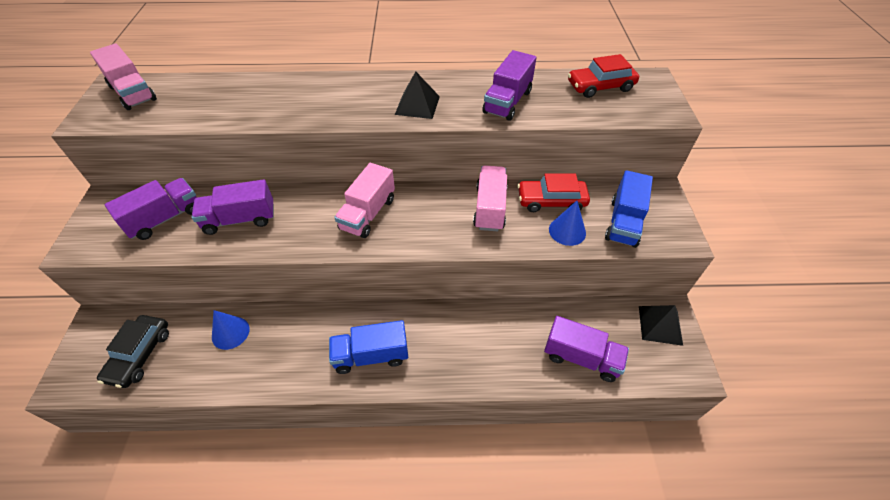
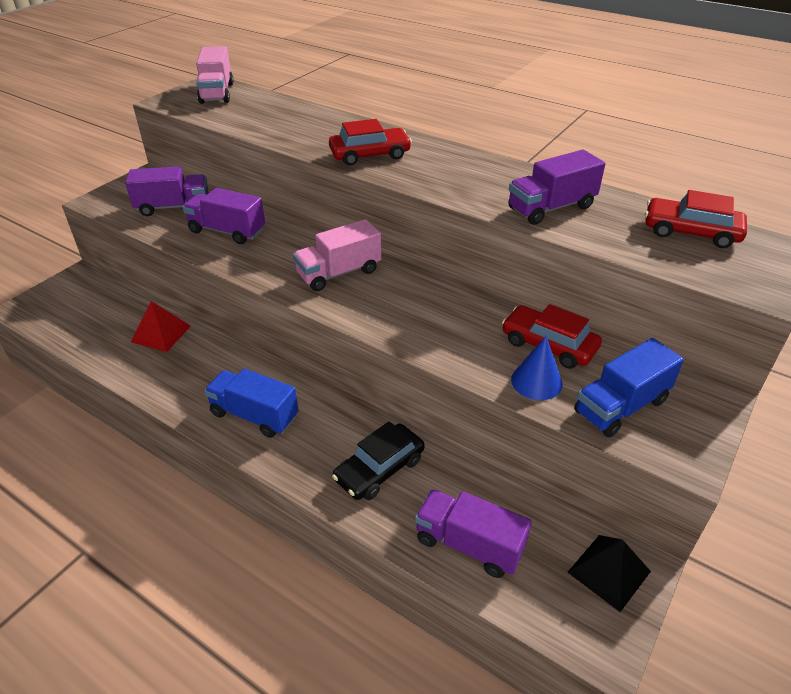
camera: 35 degrees right, 10 degrees down
(139, 355) = (85, 315): black car -> black car (379, 469)
(230, 332) = (161, 333): blue cone -> red pyramid
(338, 106) = (370, 155): none -> red car
(417, 105) = (447, 178): black pyramid -> none
(490, 208) = (468, 321): pink truck -> none
(581, 357) = (469, 544): purple truck -> purple truck turned 150 degrees clockwise

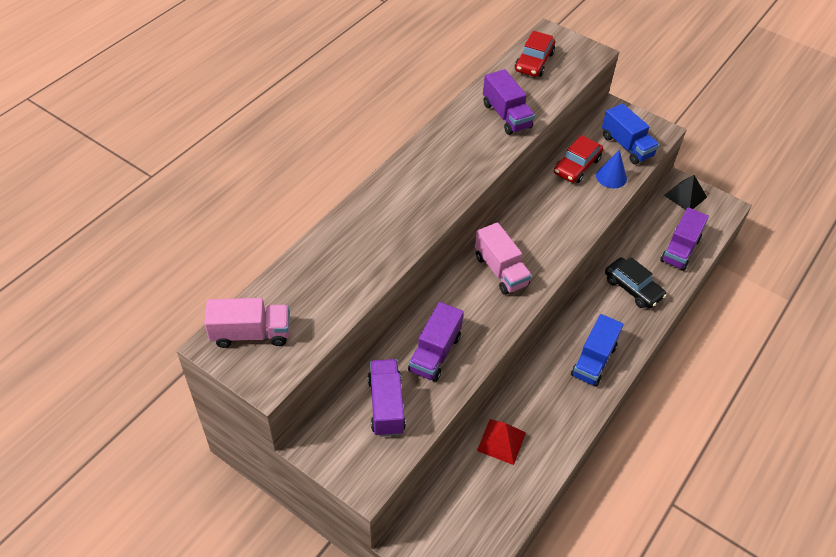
camera: 90 degrees left, 10 degrees up
(370, 155) = (418, 207): red car -> none

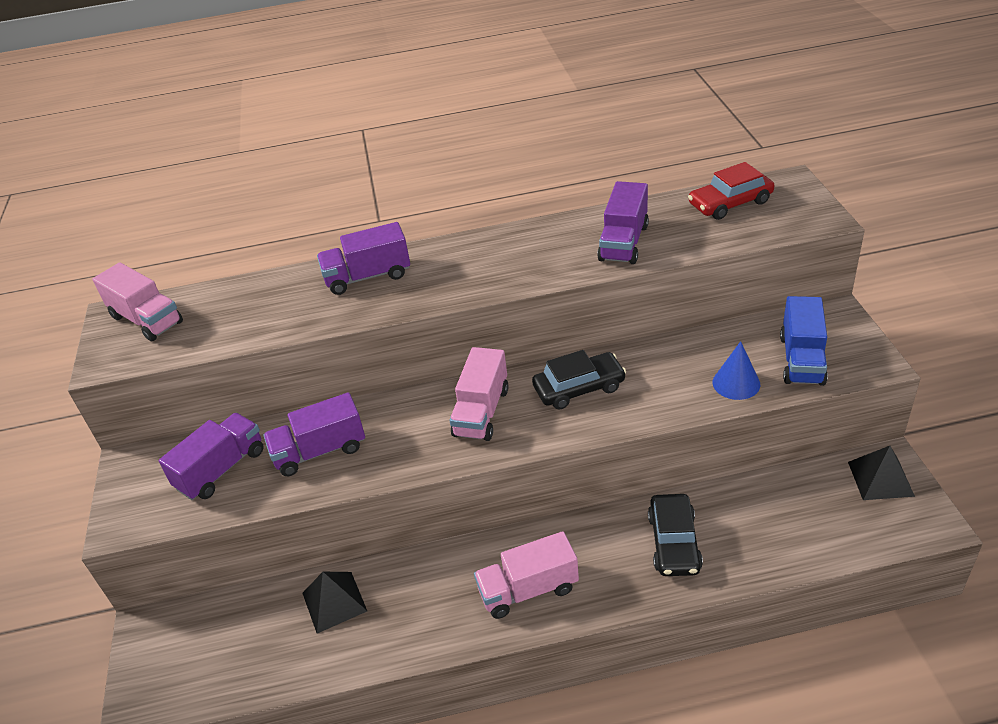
camera: 50 degrees right, 10 degrees down
(501, 441) = (334, 601): red pyramid -> black pyramid
(536, 224) = (579, 388): none -> black car
(577, 166) = (706, 352): red car -> none
(593, 360) = (528, 590): blue truck -> pink truck
(680, 250) = (794, 536): purple truck -> purple truck (367, 276)

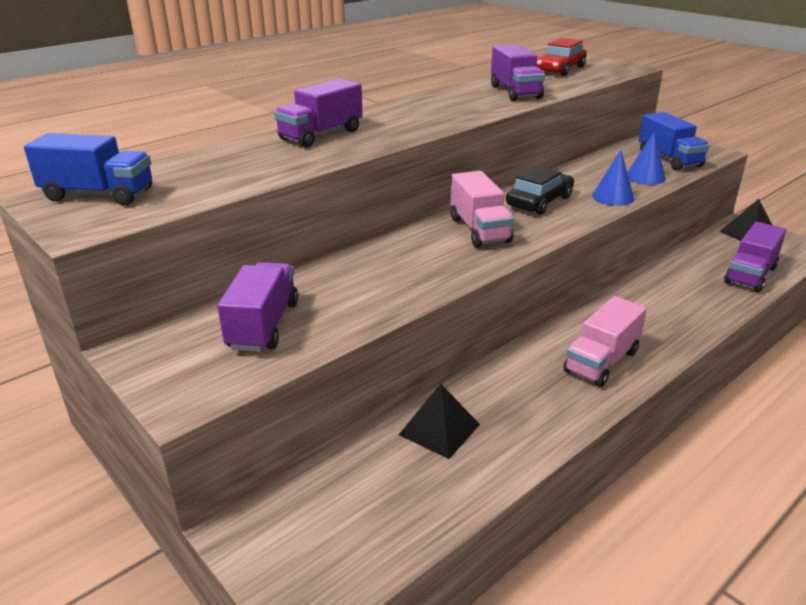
camera: 35 degrees left, 10 degrees down
(146, 320) = (98, 195): pink truck -> blue truck
(320, 451) = (358, 287): purple truck -> purple truck (750, 275)
(662, 405) = (613, 197): none -> blue cone
(674, 542) = (670, 301): black car -> none

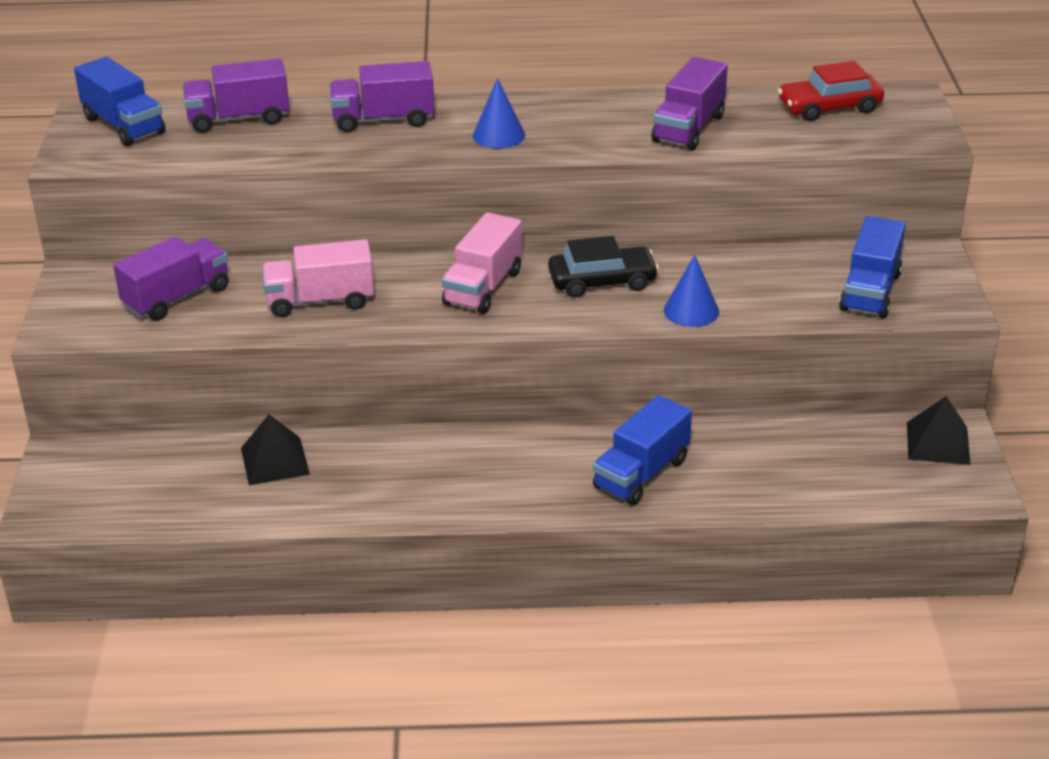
camera: 40 degrees right, 5 degrees up
(601, 361) = (495, 482): pink truck -> pink truck (320, 301)
(645, 177) = (784, 302): blue cone -> blue cone (498, 135)
(663, 314) = (641, 474): none -> blue truck
(750, 275) = (826, 486): purple truck -> purple truck (238, 119)

